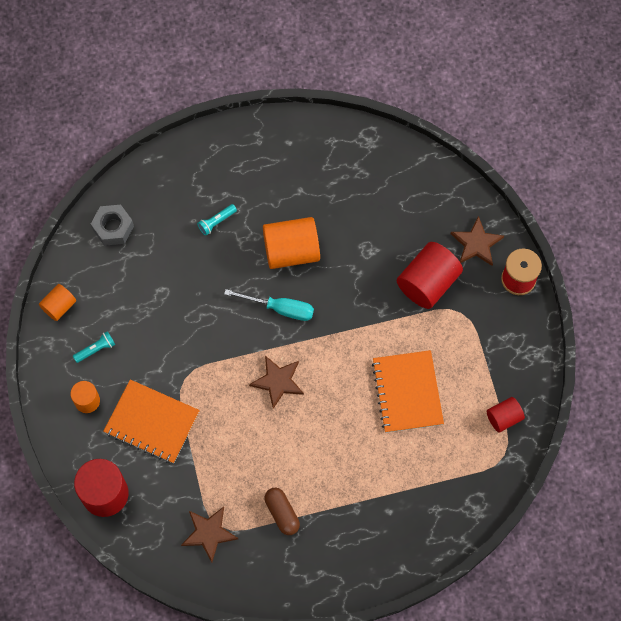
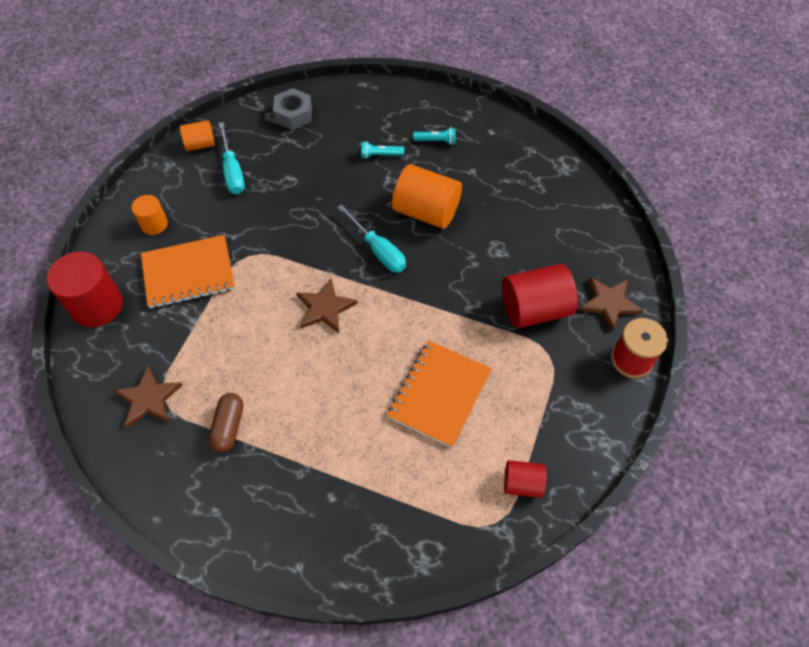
camera: 35 degrees right, 10 degrees down
(96, 349) = (198, 191): turquoise flashlight -> turquoise flashlight (436, 141)
(108, 313) = (232, 171): none -> turquoise screwdriver
(152, 422) = (188, 273): orange notebook -> orange notebook turned 75 degrees counterclockwise

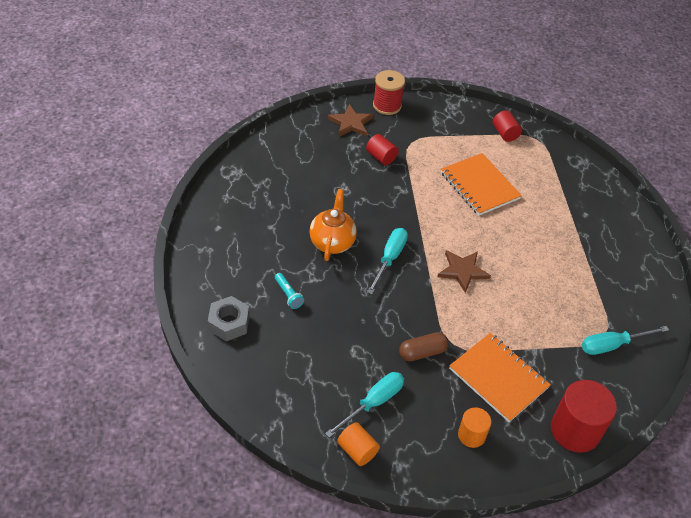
camera: 120 degrees left, 10 degrees down
(148, 399) = (612, 345): brown star -> turquoise screwdriver
(228, 427) = (590, 286): brown capsule -> brown capsule (422, 352)
(293, 114) = (273, 386): grey nut -> grey nut (229, 323)
(426, 211) = (332, 242): orange cylinder -> orange teapot
(436, 141) = (249, 261): turquoise flashlight -> none
(439, 394) = (479, 186): orange notebook -> orange notebook turned 60 degrees clockwise
(534, 309) = (381, 157): red cylinder -> red cylinder, size x0.55

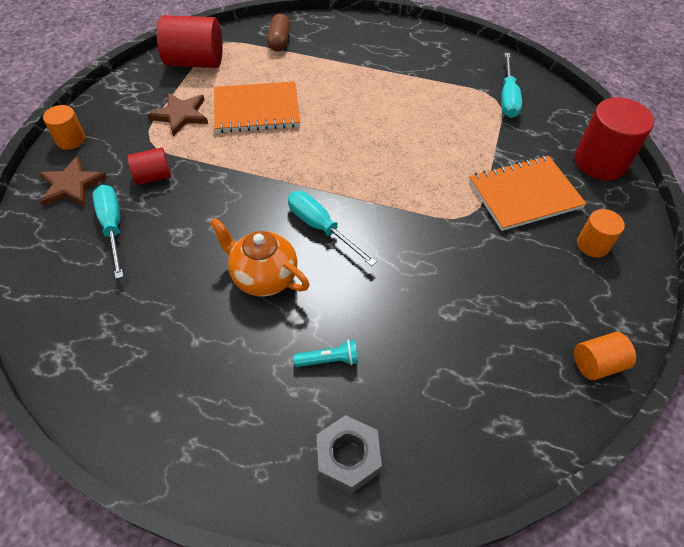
camera: 65 degrees left, 5 degrees up
(373, 403) = (531, 322): turquoise screwdriver -> turquoise screwdriver (113, 227)
(387, 105) = (71, 140): red spool -> orange cylinder
(422, 352) = (471, 247): brown capsule -> brown capsule (279, 41)
(462, 271) = (370, 169): brown star -> brown star (180, 115)
(505, 133) = (195, 62): red cylinder -> red cylinder, size x1.80

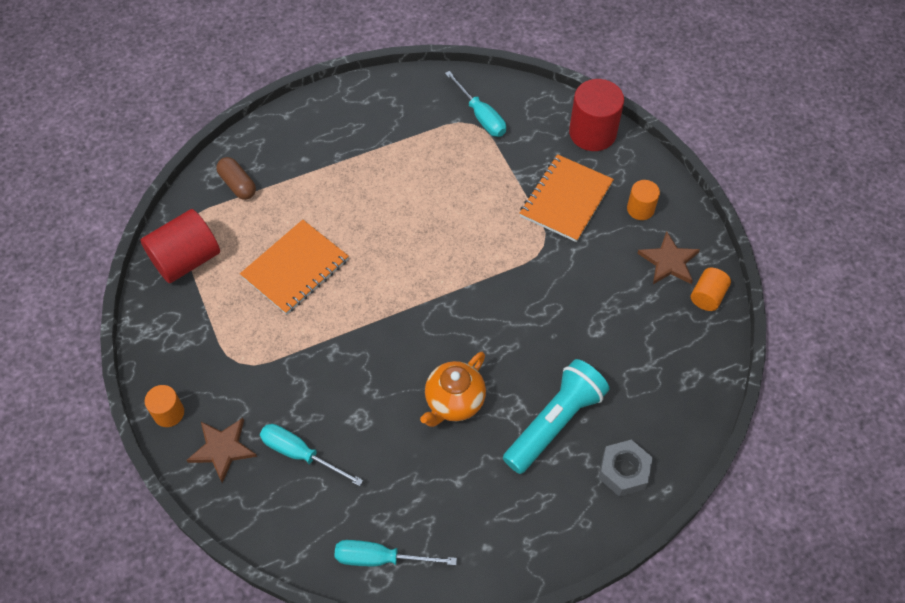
camera: 40 degrees left, 5 degrees up
(153, 177) = (281, 390): red cylinder -> none
(180, 115) = (236, 320): brown star -> brown star (669, 261)
(263, 277) = (454, 402): orange teapot -> orange teapot turned 45 degrees counterclockwise
(321, 227) = (454, 333): turquoise screwdriver -> turquoise screwdriver (380, 558)
(329, 360) = (554, 423): turquoise flashlight -> turquoise flashlight, size x2.37

